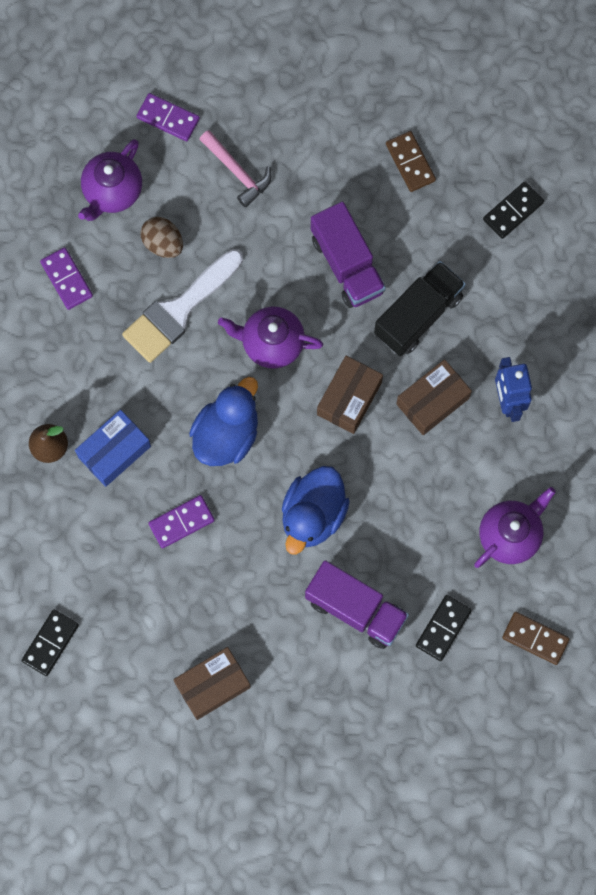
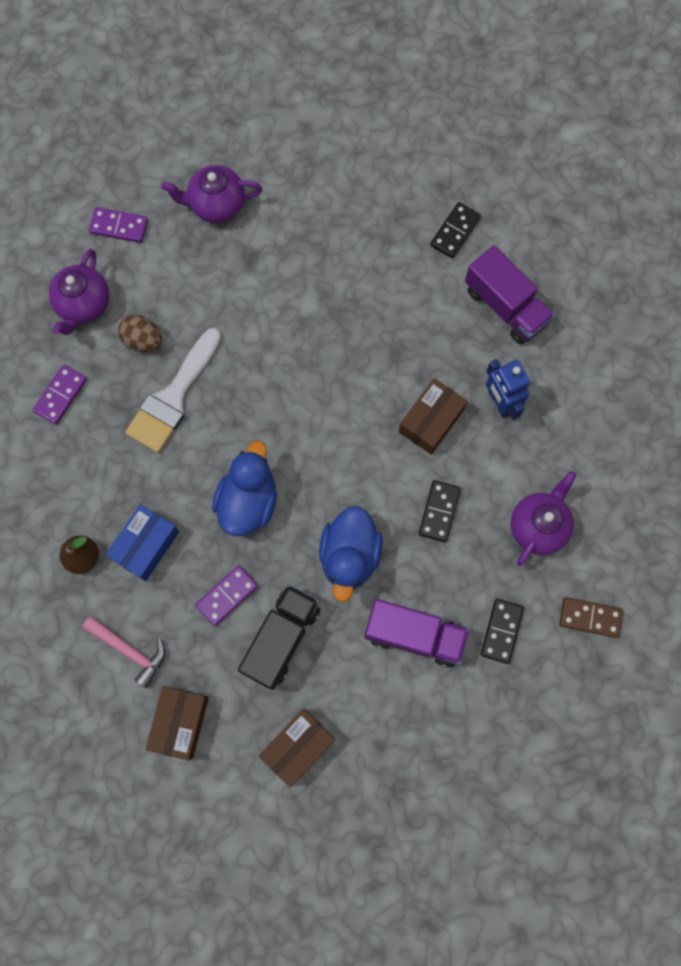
camera: 15 degrees left, 0 degrees up
(50, 643) = (129, 748): black domino -> black domino (439, 511)
(67, 279) = (61, 395): purple domino -> purple domino turned 75 degrees clockwise
(237, 172) = (195, 258): pink hammer -> pink hammer (130, 650)
(271, 343) = (268, 406): purple teapot -> purple teapot (216, 205)
(347, 264) = (318, 316): purple truck -> purple truck (505, 306)
(349, 398) = (353, 438): brown box -> brown box (180, 722)
(410, 162) = (350, 211): brown domino -> none
(418, 315) = (396, 346): black truck -> black truck (281, 639)

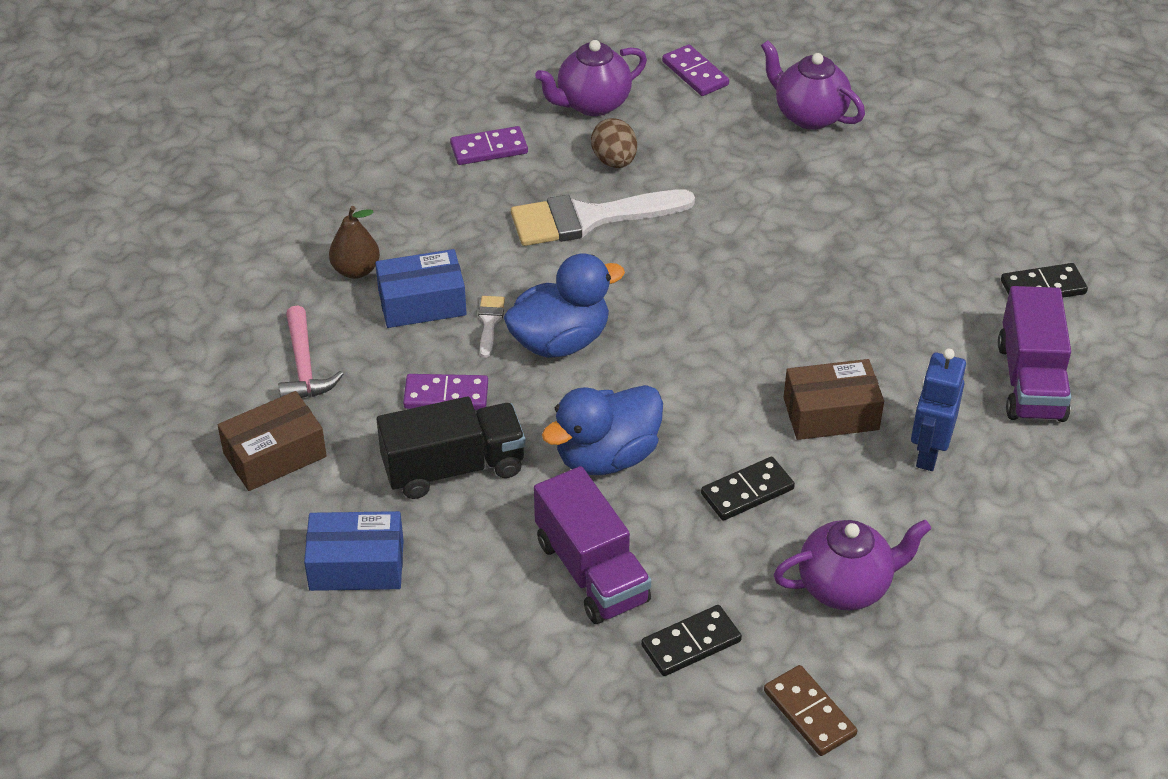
camera: 45 degrees right, 30 degrees down
(197, 524) = (489, 322): none -> white brush
(298, 747) = (356, 565): brown box -> blue box

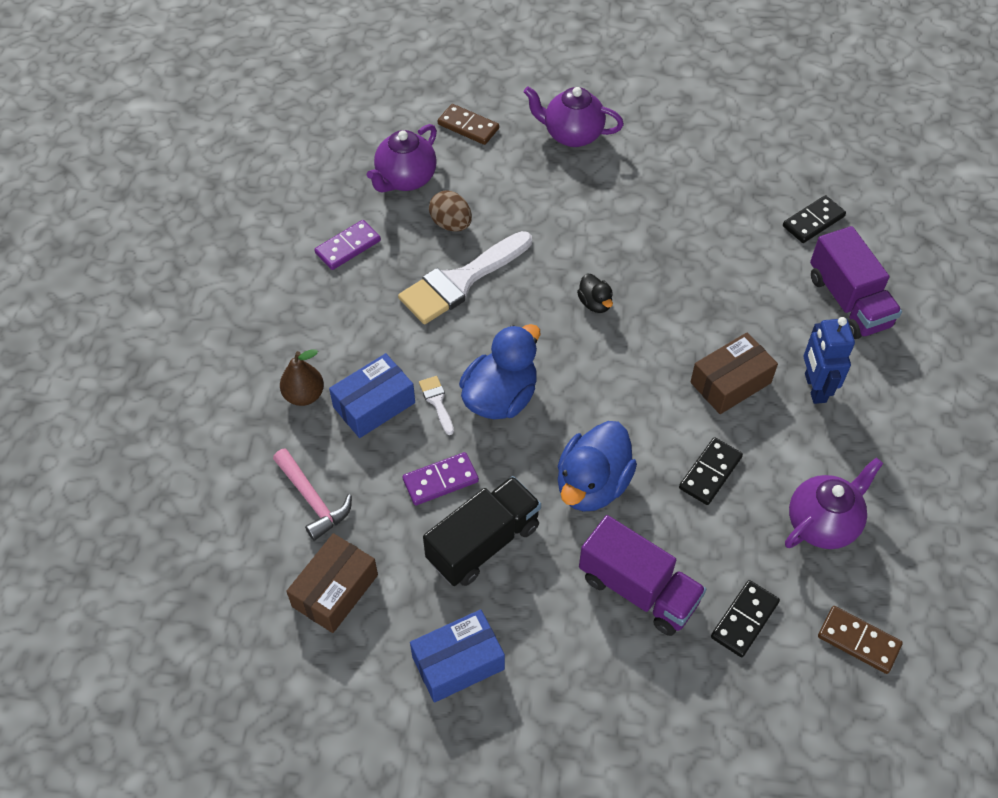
camera: 25 degrees left, 10 degrees up
(695, 73) = (468, 126): purple domino -> brown domino
(725, 286) = (595, 303): none -> black duck

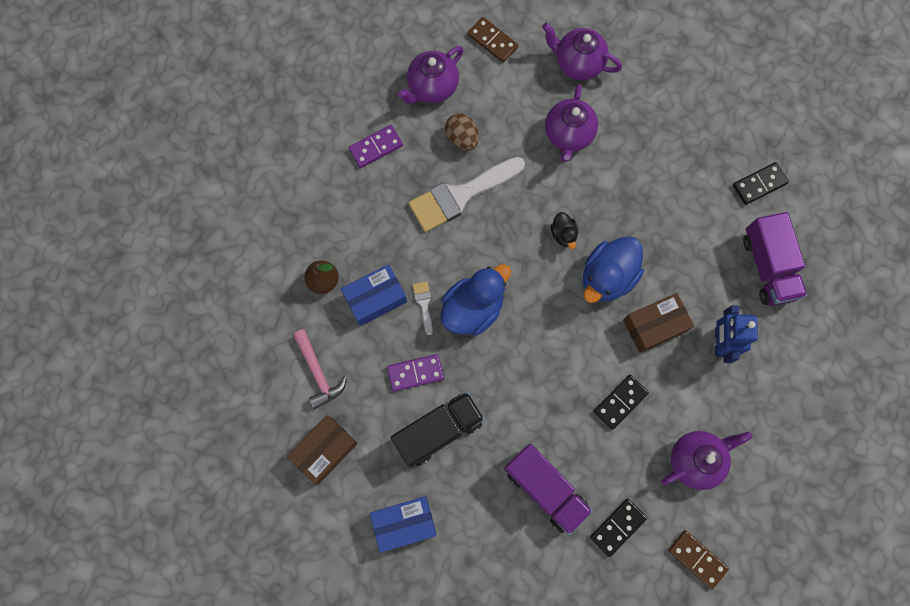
camera: 10 degrees right, 20 degrees up
(577, 204) = (568, 135): none -> purple teapot
(592, 485) = (528, 396): blue duck -> blue duck (607, 277)

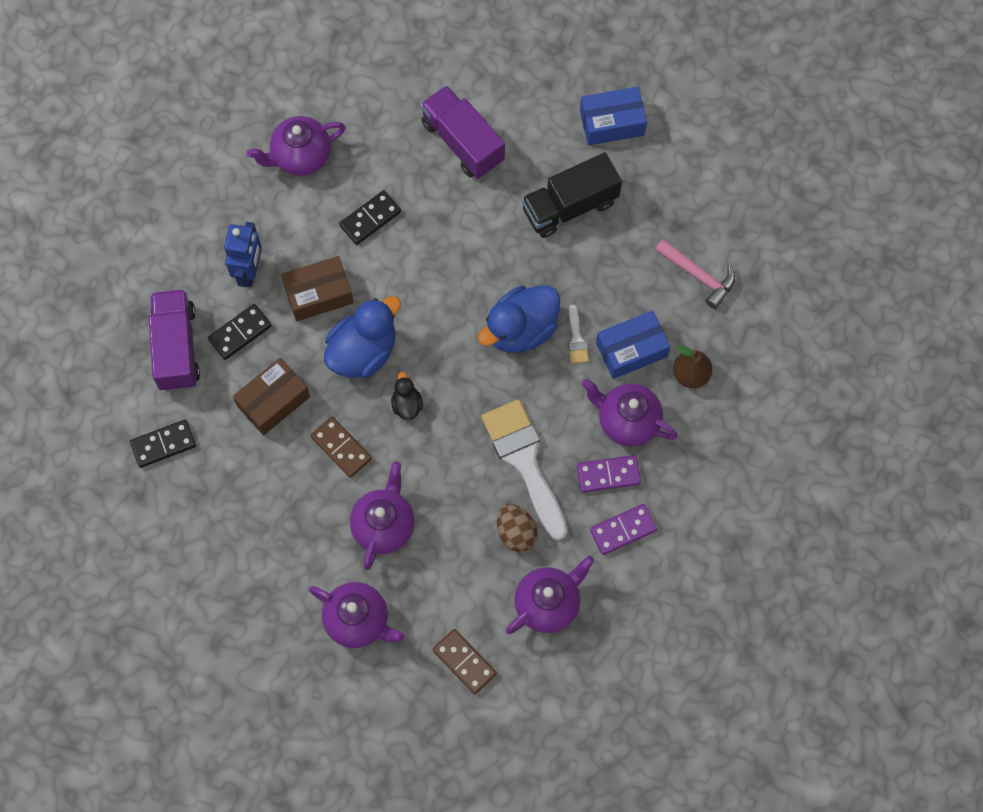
camera: 175 degrees left, 5 degrees down
(318, 372) = (698, 275): pink hammer -> pink hammer turned 150 degrees clockwise
(325, 450) = (692, 197): brown box -> brown box (273, 401)
(376, 236) = (627, 421): none -> purple teapot
(415, 373) = (591, 266): purple domino -> purple domino (608, 474)
(460, 195) = (524, 461): white brush -> white brush turned 90 degrees counterclockwise
(617, 527) = (393, 102): black domino -> black domino (240, 333)
(697, 559) = (317, 67): brown domino -> brown domino (341, 448)

